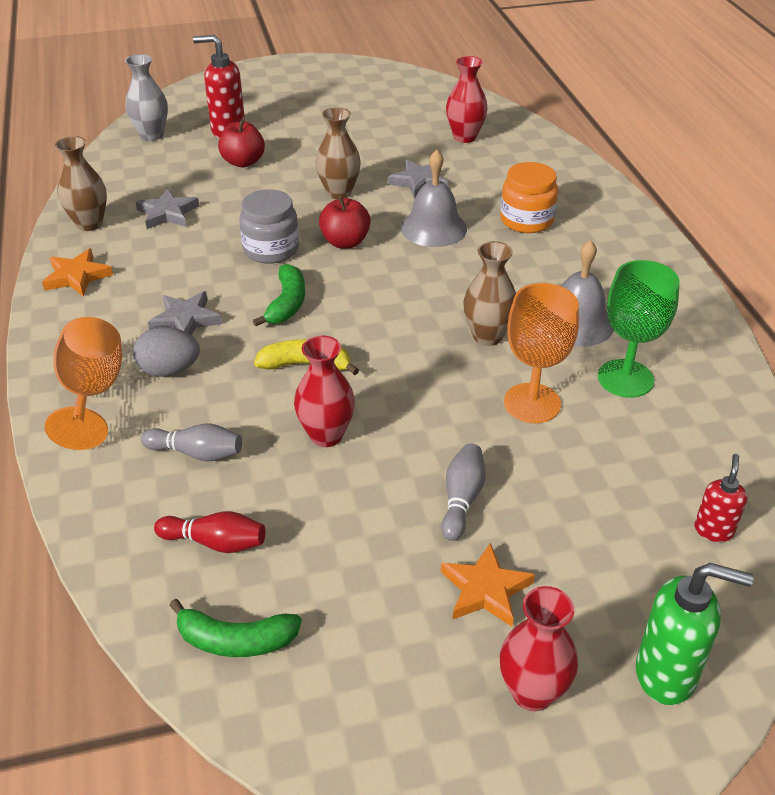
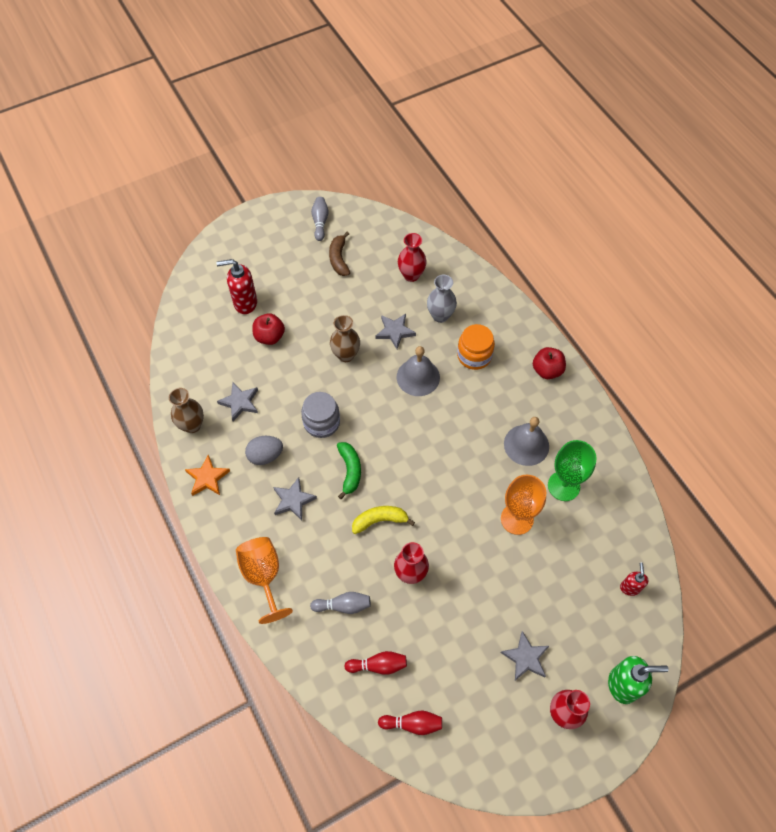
camera: 15 degrees left, 20 degrees up
(151, 135) = (193, 320): grey vase -> grey vase (440, 316)
(169, 370) = (301, 545): grey egg -> grey egg (265, 455)
(236, 640) = (412, 724): green banana -> red bowling pin
(345, 242) = (366, 404): red apple -> red apple (547, 370)
(372, 111) = (339, 259): none -> brown banana
(461, 499) = (497, 601): grey bowling pin -> grey bowling pin (320, 222)
(485, 589) = (525, 658): orange star -> grey star
(487, 336) = (478, 470): brown vase -> none

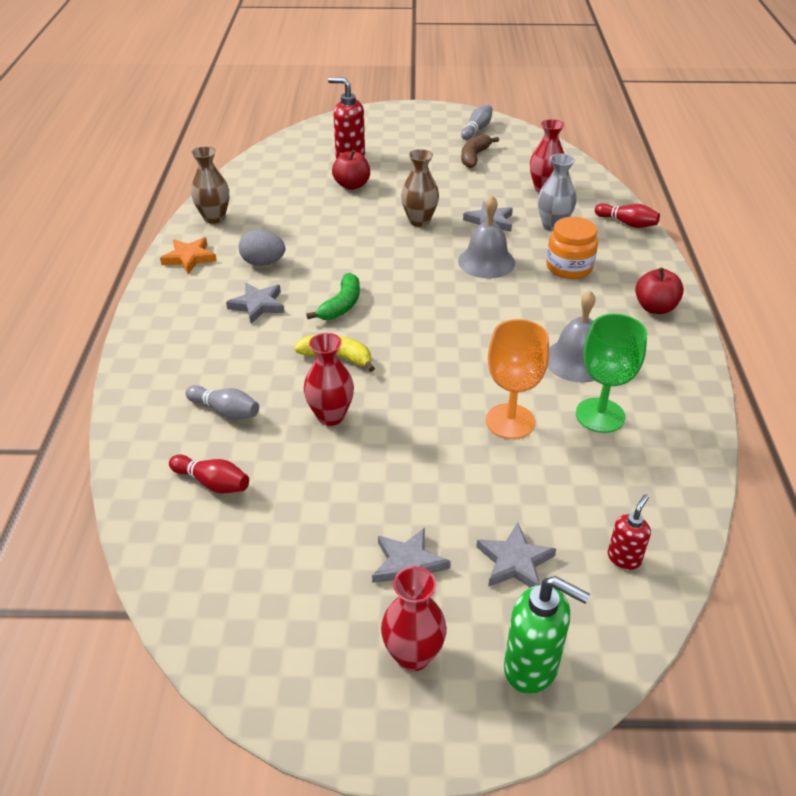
camera: 30 degrees right, 20 degrees down
(240, 402) = (276, 218): grey star -> grey star (514, 561)
(263, 576) = (166, 350): orange goblet -> none
(321, 422) = (346, 259): grey jar -> none
(412, 724) = (198, 561): red bowling pin -> red bowling pin (627, 223)

